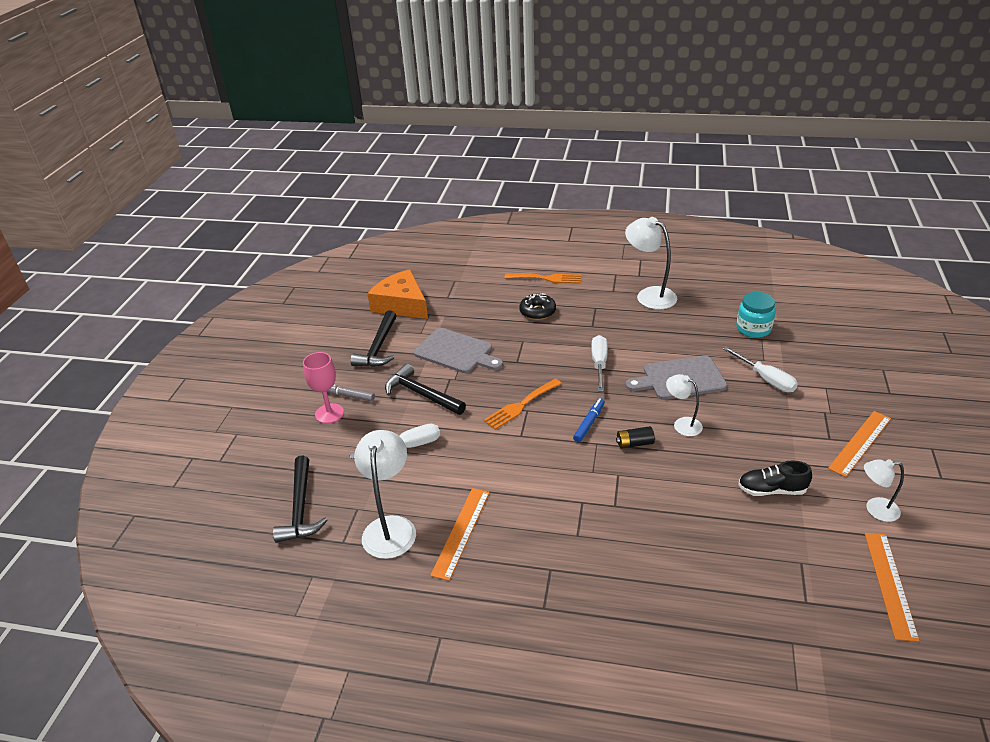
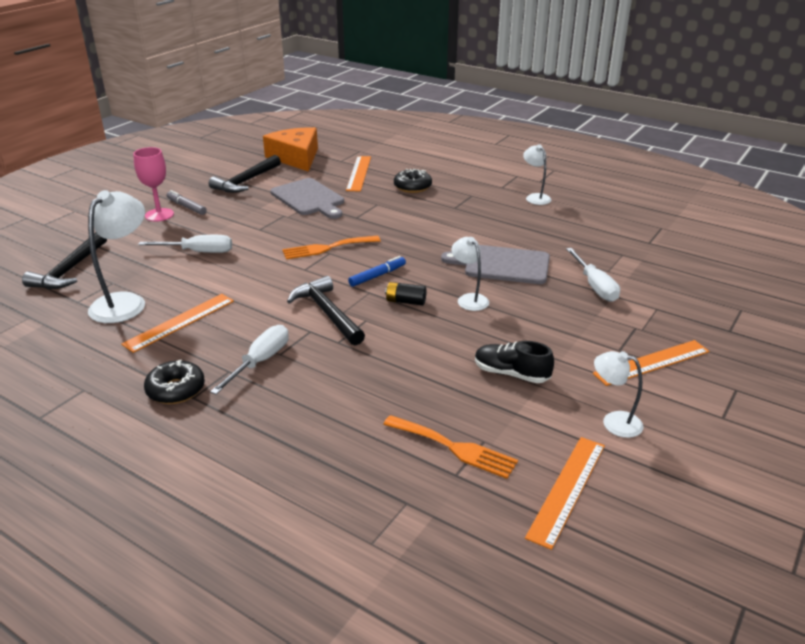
camera: 20 degrees right, 5 degrees down
(421, 394) = (248, 220): black hammer -> black hammer (327, 313)
(476, 308) = (359, 173): none -> orange ruler
(522, 606) = (176, 390): none -> black donut
(546, 278) = (446, 166): orange fork -> orange fork (454, 448)
(599, 364) = (432, 236): white screwdriver -> white screwdriver (260, 361)
(649, 295) = (535, 197): white lamp -> white lamp, size x0.58
(753, 329) = (621, 245): turquoise jar -> none

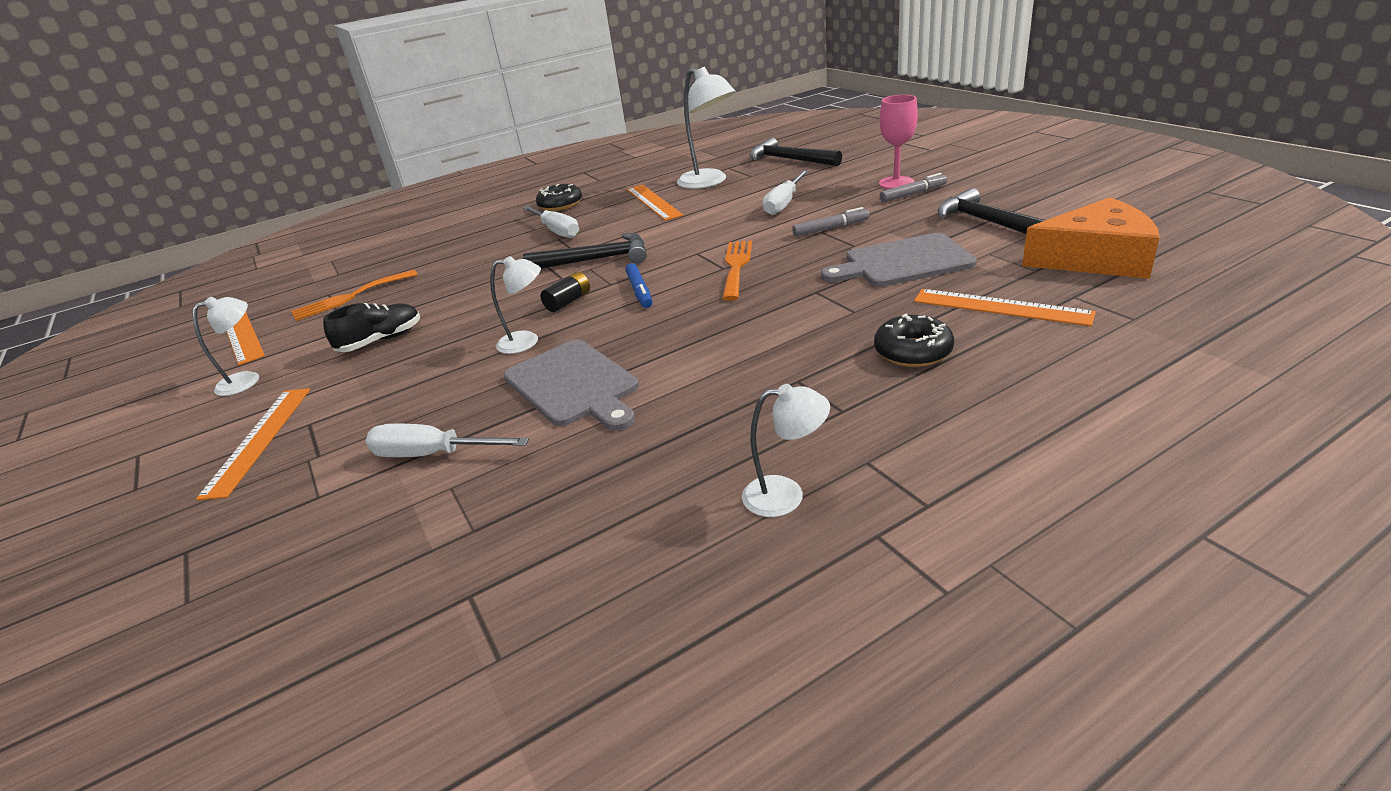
camera: 120 degrees right, 0 degrees up
(254, 226) = (830, 228): none -> grey marker
(502, 265) = (574, 385): grey cutting board -> grey cutting board turned 105 degrees clockwise

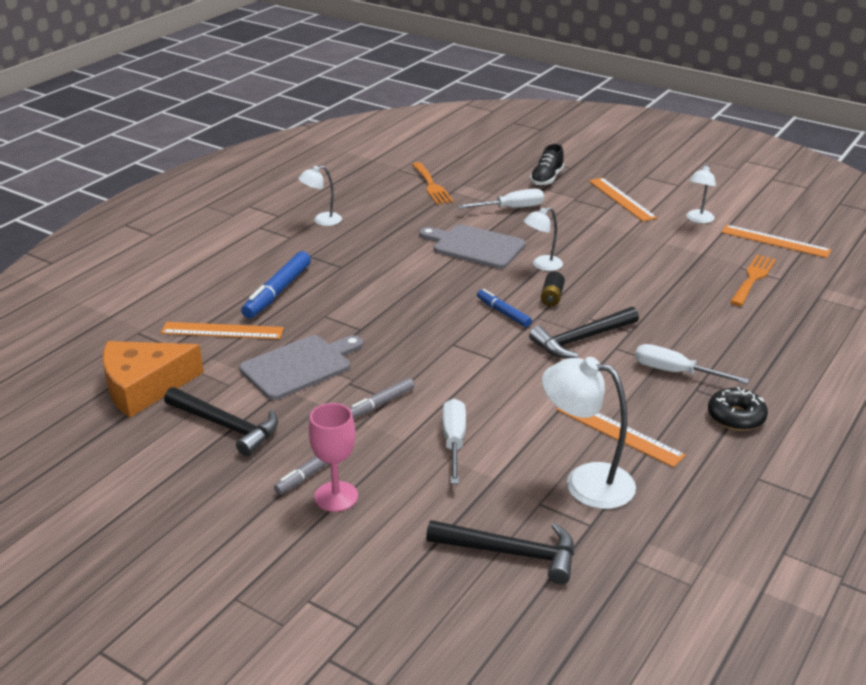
camera: 150 degrees right, 0 degrees up
(381, 340) = (654, 252): black shoe -> black shoe (546, 179)
(736, 267) = (442, 346): orange fork -> orange fork (431, 186)
(913, 351) = (278, 292): black donut -> blue marker

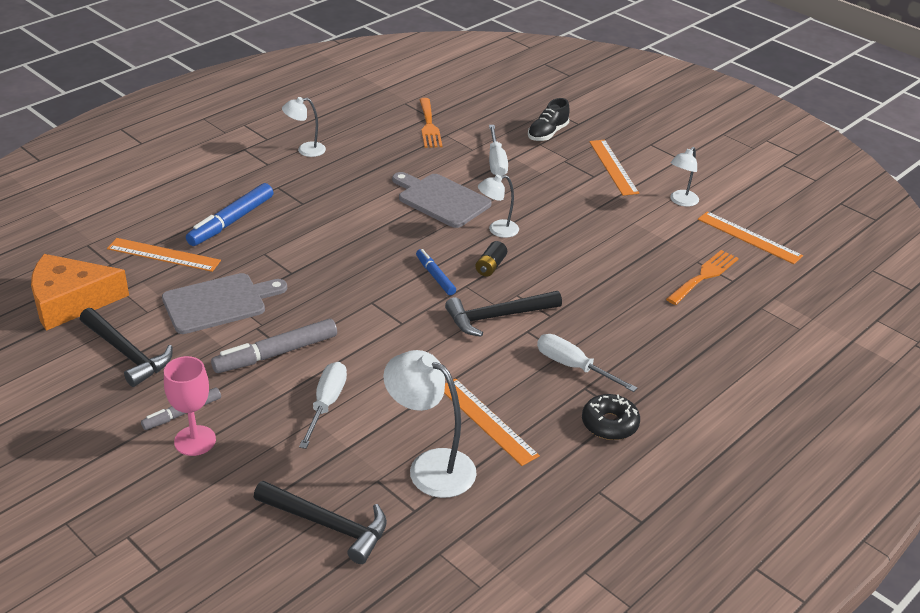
camera: 10 degrees right, 5 degrees up
(381, 403) = (276, 353): grey marker -> grey marker, size x1.65
(511, 208) = (496, 162): white screwdriver -> white screwdriver turned 90 degrees clockwise

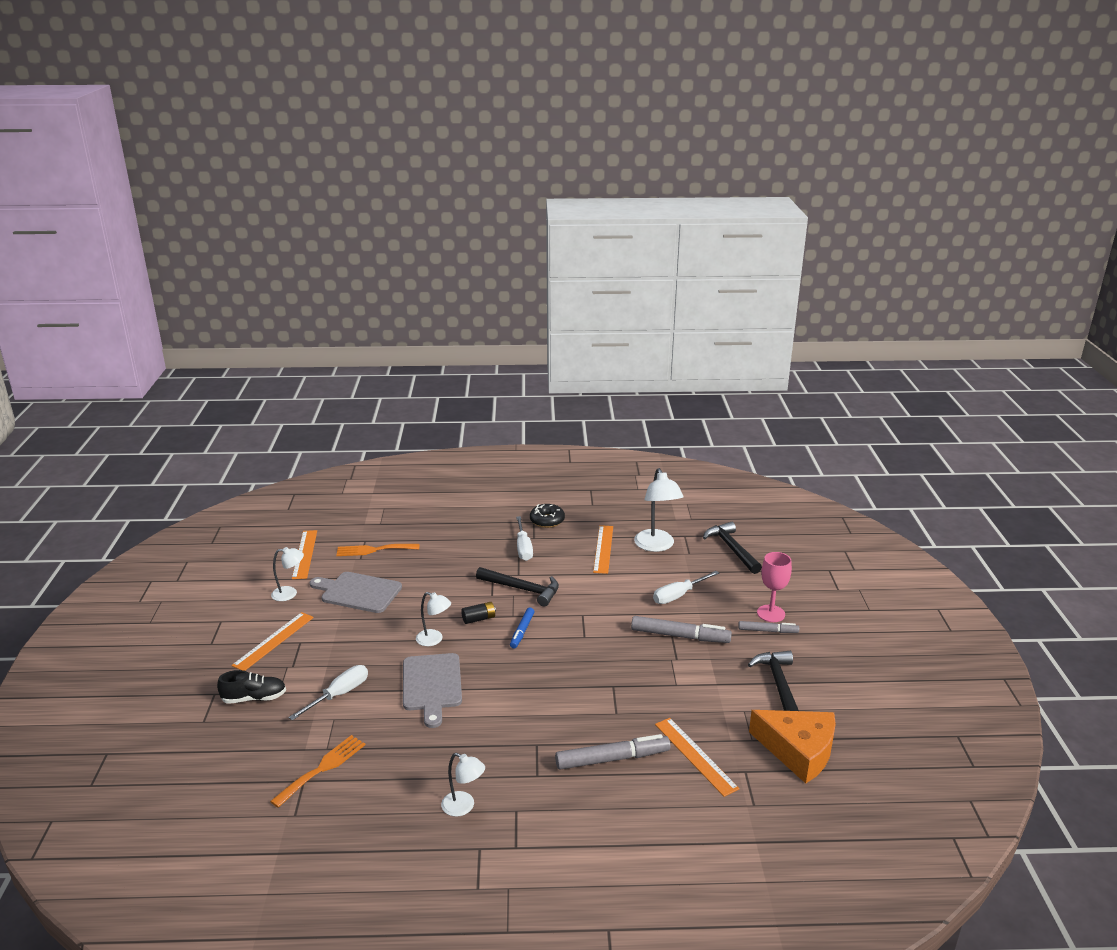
camera: 135 degrees left, 10 degrees down
(219, 303) = (686, 690): grey cutting board -> grey cutting board (358, 592)
(231, 221) = (612, 759): blue marker -> grey marker

